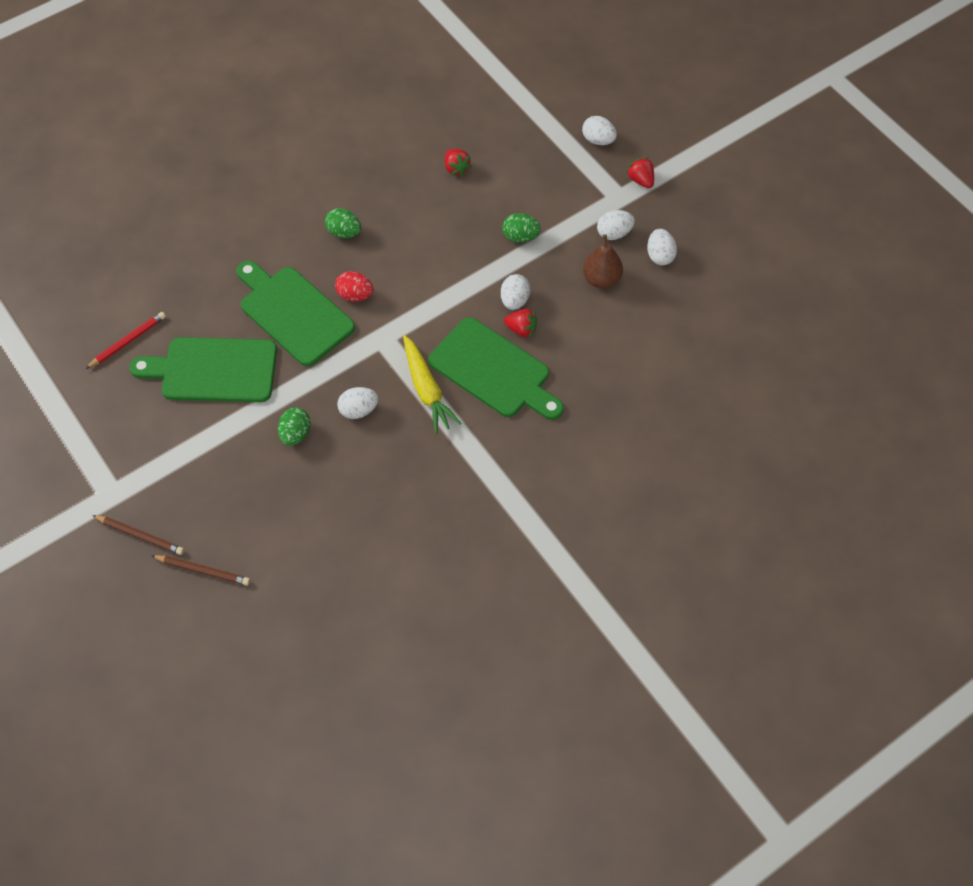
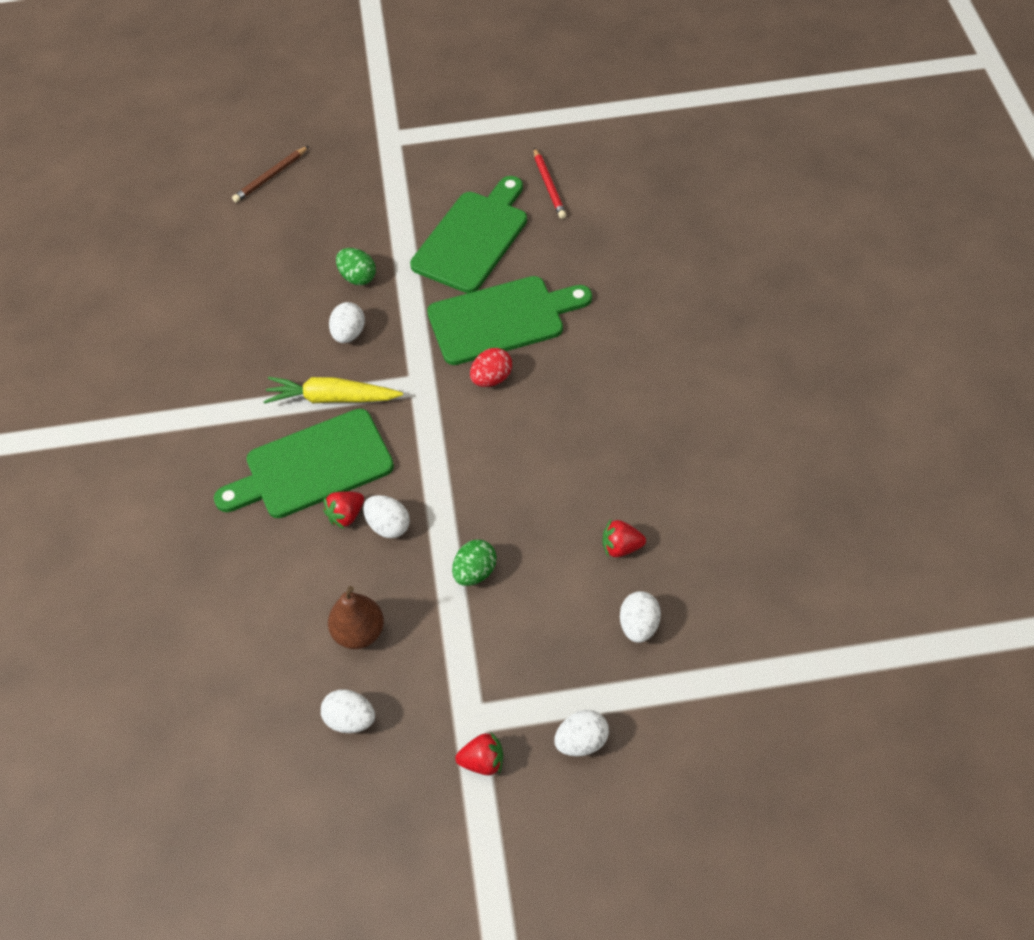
camera: 120 degrees right, 5 degrees down
(140, 536) = (334, 146): brown pencil -> none
(344, 232) = (584, 398): green egg -> none
(614, 233) = (417, 682): white egg -> white egg (639, 626)

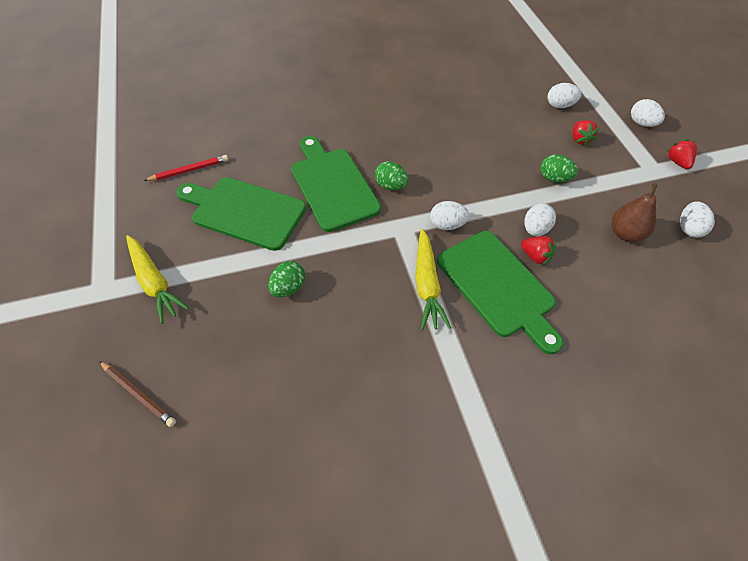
camera: 100 degrees left, 0 degrees up
(349, 334) = (355, 284): white egg -> white egg (447, 225)
(390, 173) = (154, 282): none -> yellow carrot
(491, 379) = (391, 186): red egg -> green egg
(621, 547) = (510, 115): red strawberry -> red strawberry (580, 139)

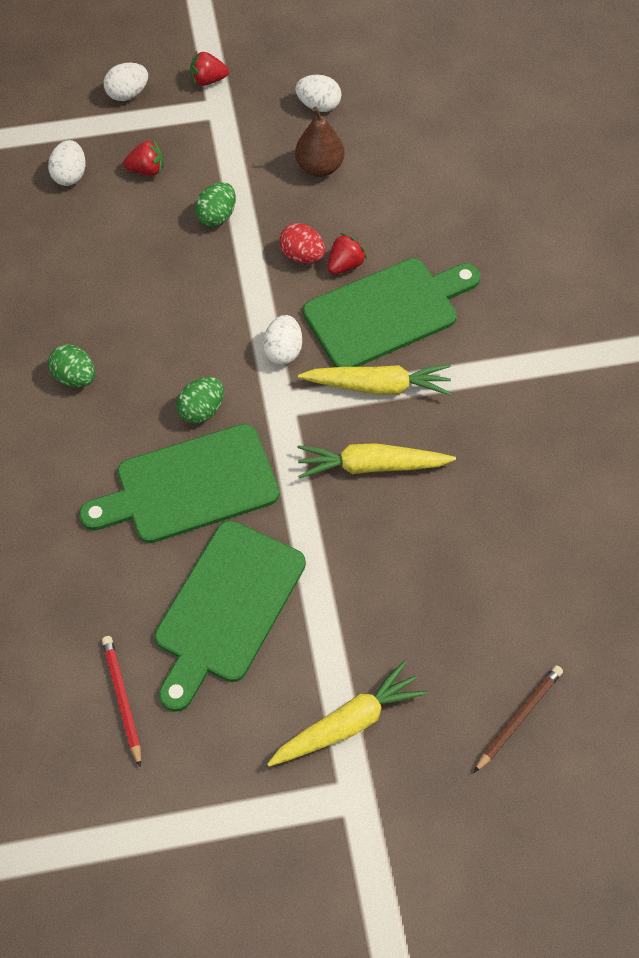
camera: 85 degrees left, 5 degrees up
(288, 288) = (370, 546): green egg -> green egg (75, 377)
(355, 284) = (371, 466): none -> yellow carrot
(535, 229) = (302, 255): white egg -> red egg

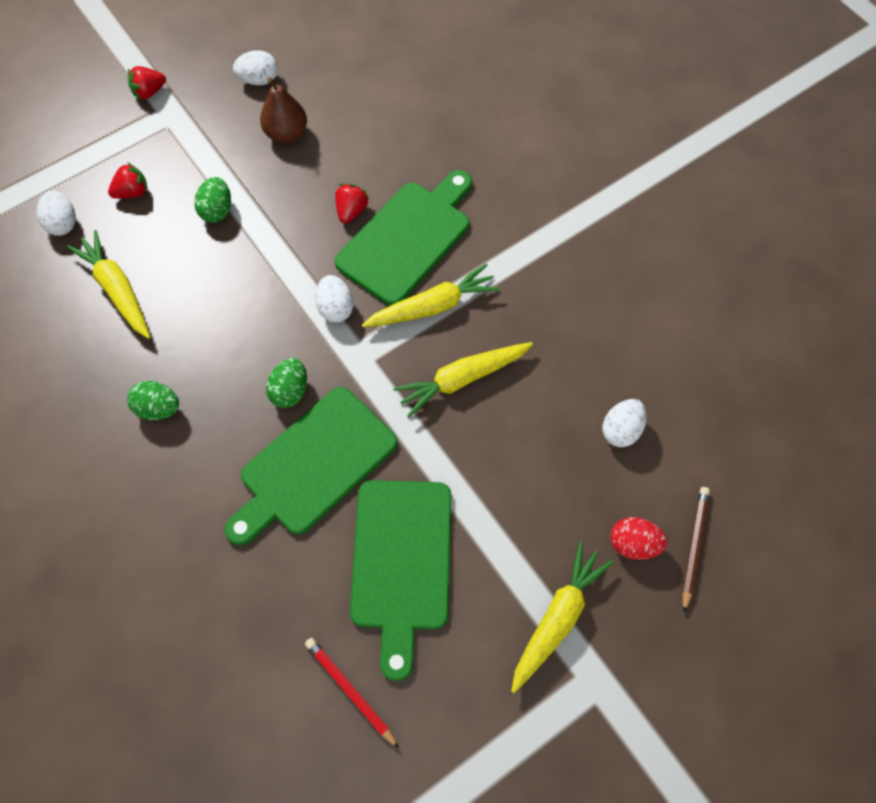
camera: 25 degrees left, 5 degrees up
(90, 255) = (117, 290): none -> yellow carrot
(128, 94) = (81, 130): white egg -> white egg (621, 430)
(302, 255) = (310, 217): red egg -> red egg (633, 543)

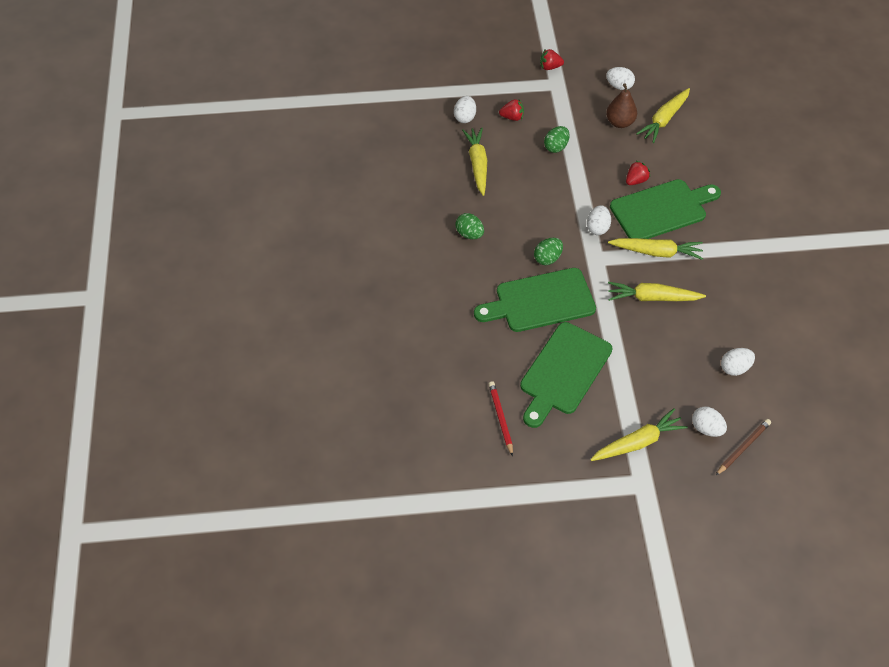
camera: 30 degrees right, 10 degrees down
(343, 103) = (664, 120): none -> yellow carrot
(633, 543) = (706, 428): red egg -> white egg

